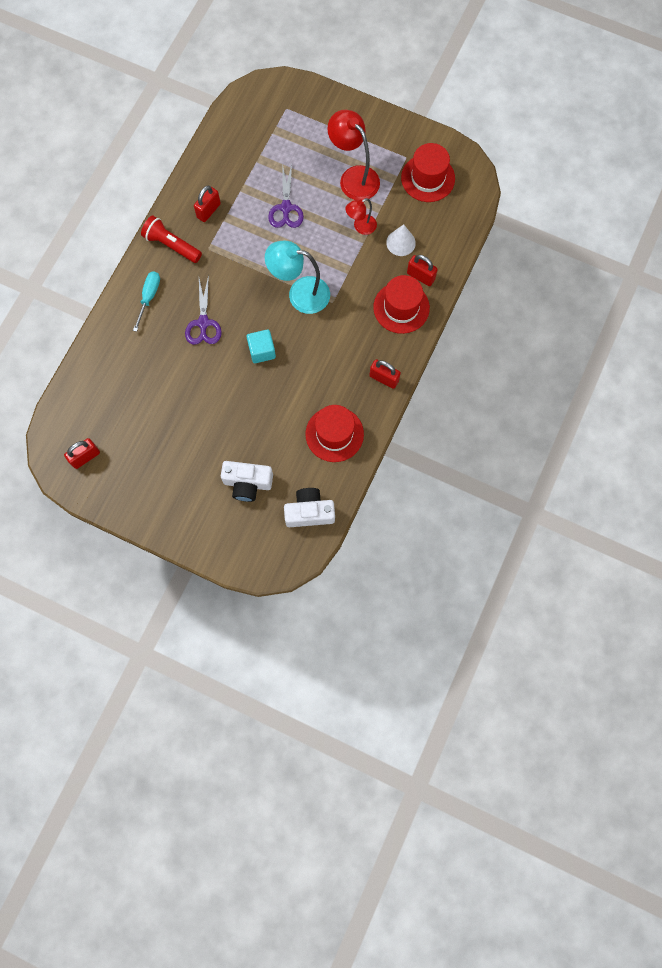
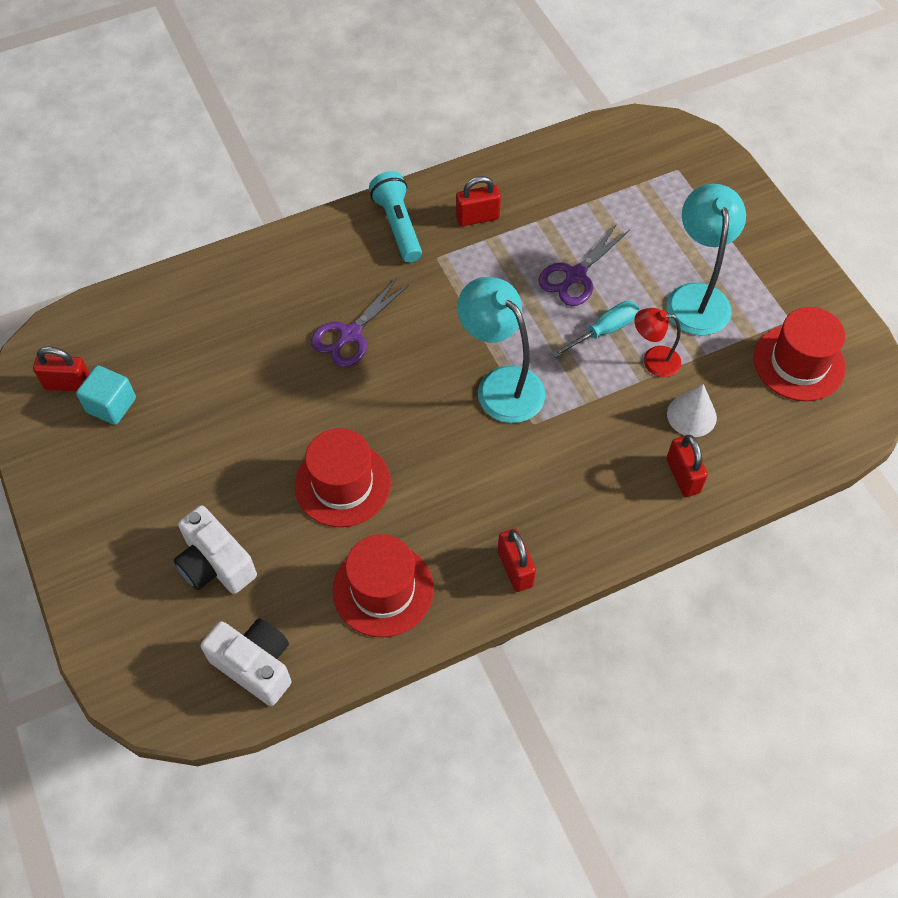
camera: 40 degrees right, 15 degrees down
(149, 297) = (316, 263): turquoise screwdriver -> turquoise screwdriver (604, 331)
(172, 245) = (398, 225): red flashlight -> turquoise flashlight
(262, 351) = (389, 417): turquoise cube -> turquoise cube (111, 405)
(354, 177) = (696, 297): red lamp -> turquoise lamp
(401, 307) = (620, 496): red hat -> red hat (342, 484)

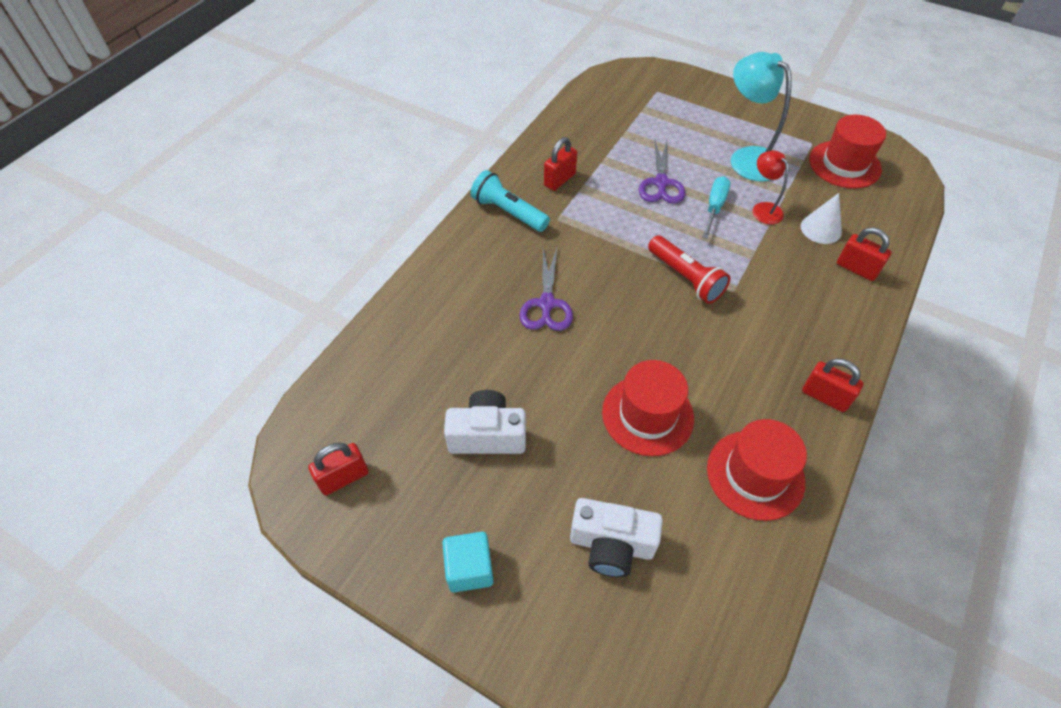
camera: 35 degrees left, 5 degrees down
(111, 405) = (400, 471): turquoise cube -> turquoise cube (469, 569)
(255, 665) = (723, 607): white camera -> white camera (487, 435)
(501, 384) = (685, 278): turquoise lamp -> red flashlight
(653, 360) = (763, 209): red lamp -> red lamp turned 90 degrees clockwise

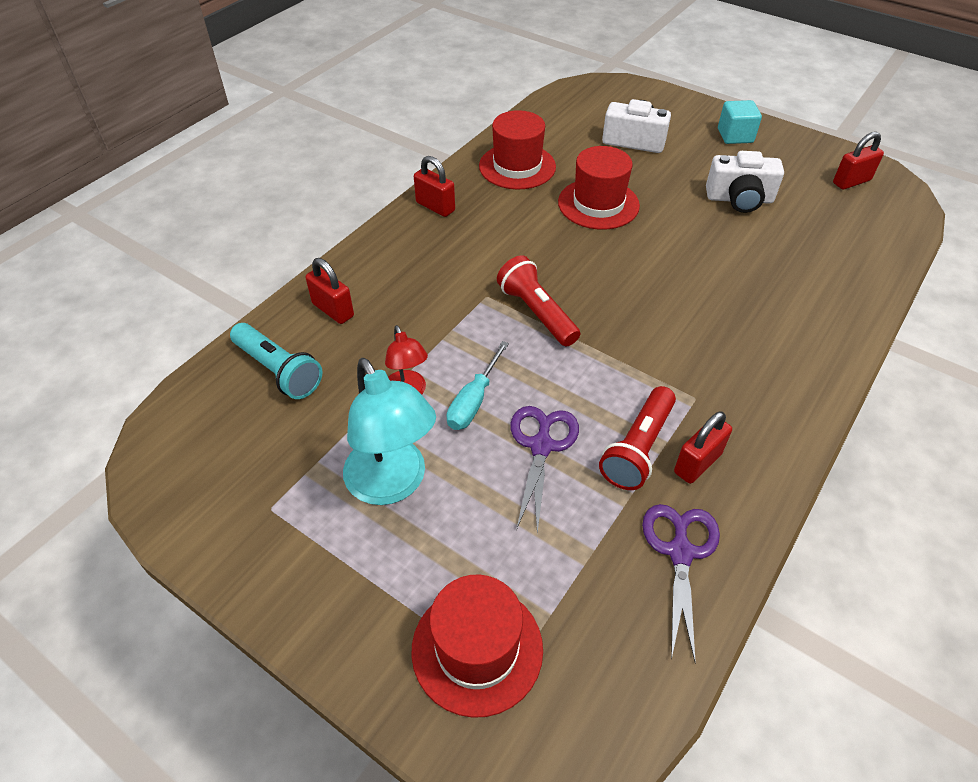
camera: 175 degrees left, 5 degrees down
(508, 212) = (766, 413): turquoise flashlight -> turquoise flashlight (278, 370)
(546, 304) = (698, 296): purple scissors -> purple scissors (680, 552)
(598, 185) = (638, 448): none -> red flashlight
(821, 229) = (345, 360): white cone -> none
(844, 164) = (247, 460): red hat -> red hat (477, 649)

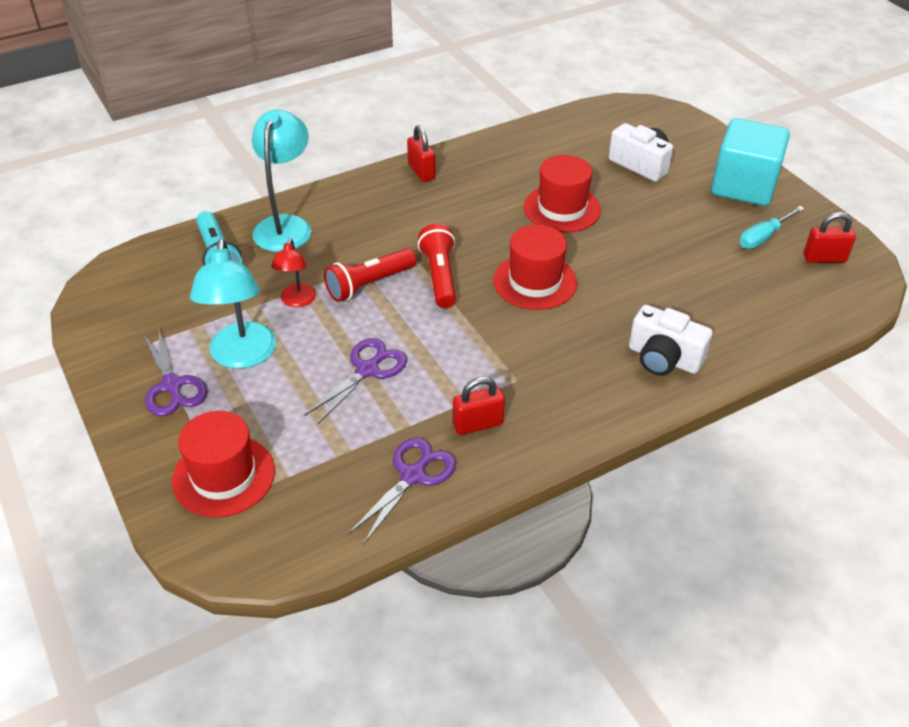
camera: 25 degrees right, 5 degrees down
(333, 310) = (285, 225): red padlock -> turquoise lamp
(333, 556) = (172, 385): none -> purple scissors
(474, 401) = (341, 322): turquoise screwdriver -> turquoise screwdriver (763, 237)
(517, 166) = (516, 158): red hat -> red hat (535, 282)
(638, 448) = (439, 398): red flashlight -> red flashlight (369, 284)
(735, 136) = (743, 186): turquoise cube -> turquoise cube, size x1.87
(739, 199) = (696, 242): white camera -> white camera (663, 358)

